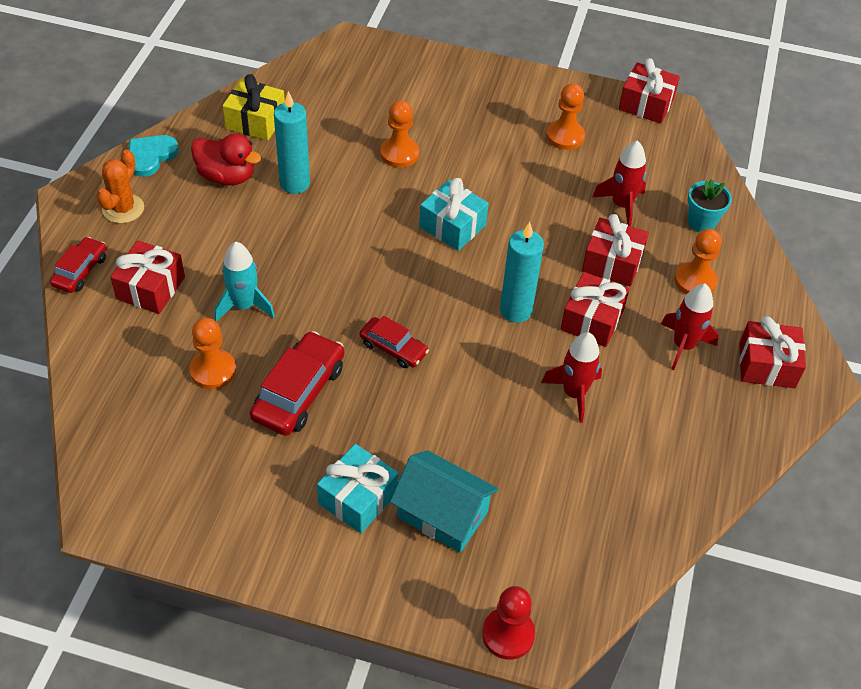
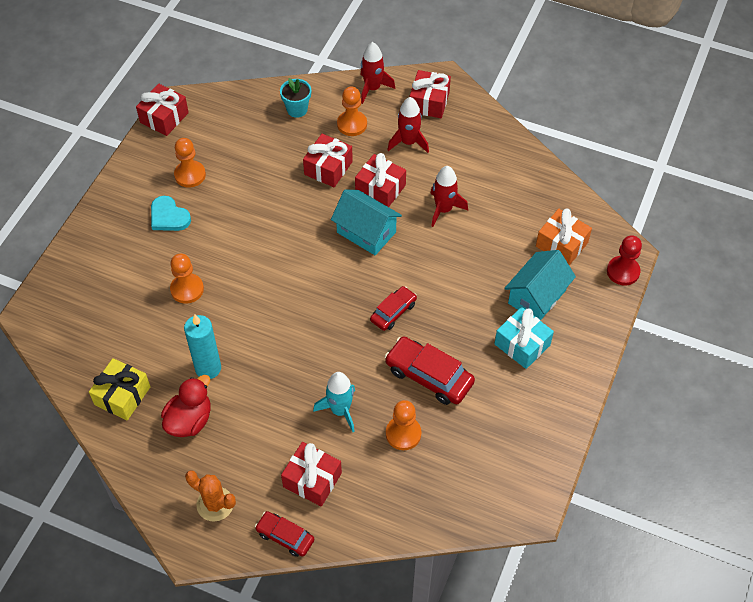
camera: 80 degrees left, 5 degrees up
(150, 156) = (151, 483): turquoise heart -> turquoise heart (169, 216)
(452, 226) = (276, 261): turquoise gift -> none
(516, 310) = (366, 232): turquoise candle -> turquoise house
(543, 546) = (561, 244): none -> orange gift
(621, 205) = (271, 152): red rocket -> red rocket (372, 88)

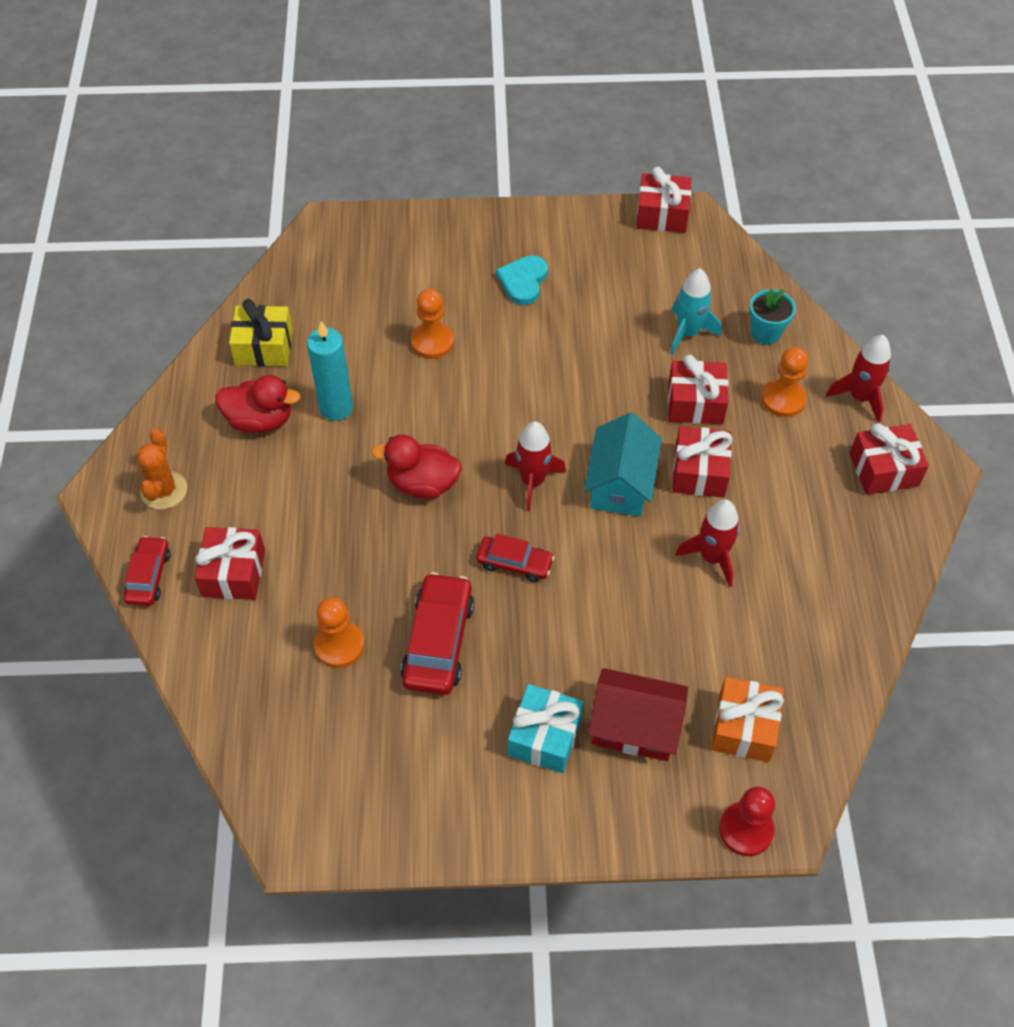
camera: 65 degrees right, 0 degrees up
(190, 175) = (594, 274): orange pawn -> none
(303, 340) = (422, 484): none -> red duck
(340, 410) = (341, 563): turquoise rocket -> turquoise rocket (688, 333)
(408, 142) = (797, 473): red rocket -> red rocket (533, 481)
(537, 296) = (635, 727): turquoise house -> red house

